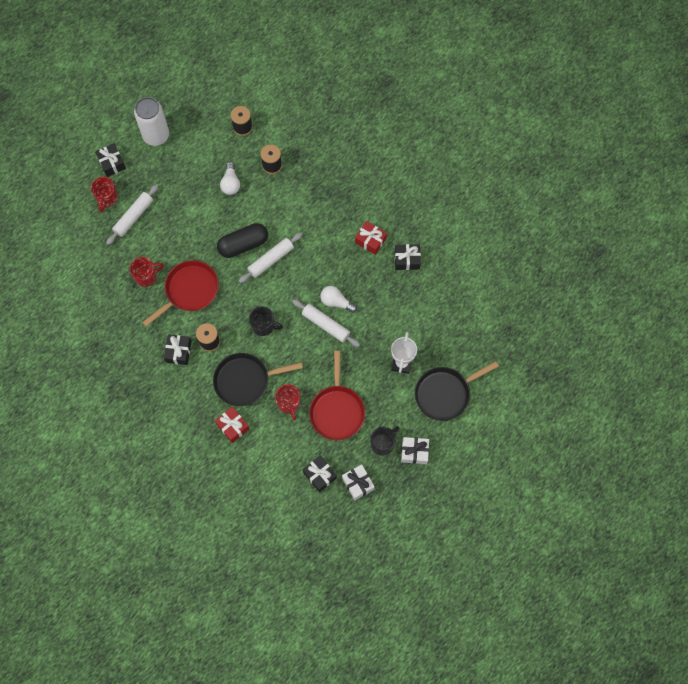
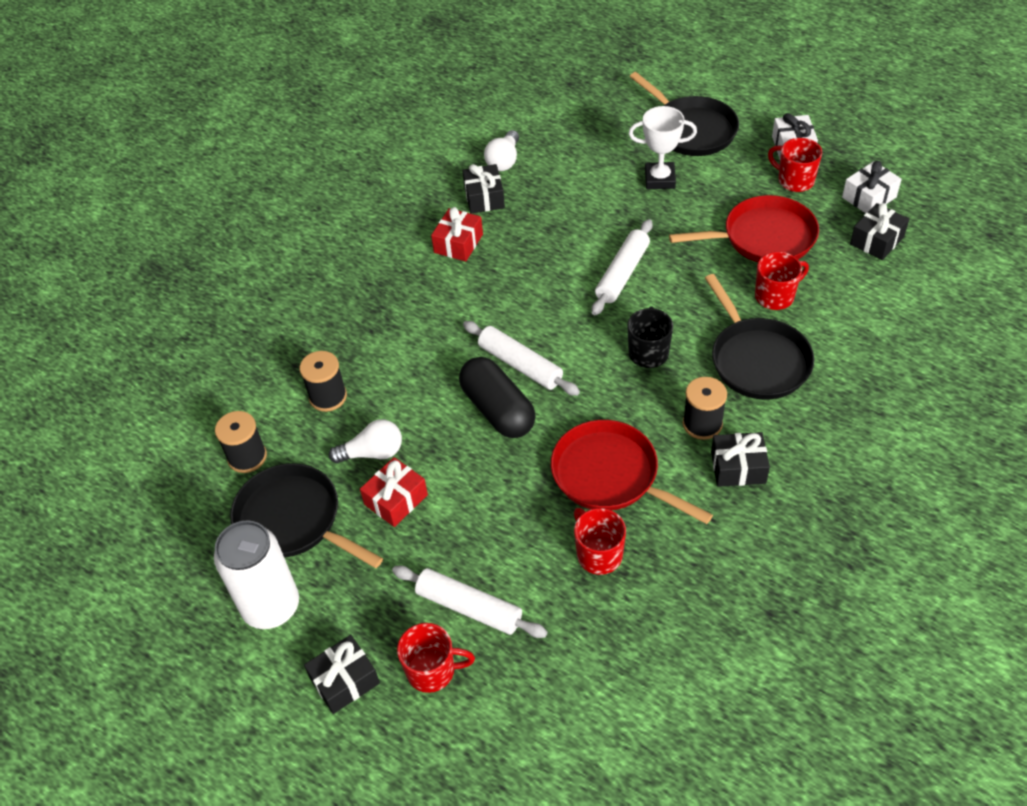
camera: 95 degrees left, 20 degrees down
(200, 146) = (293, 520): none -> black pan
(232, 426) = (846, 361): red gift -> red gift (396, 499)
(336, 302) = (578, 267): white light bulb -> white light bulb (504, 160)
(383, 443) = (794, 180): black mug -> red mug

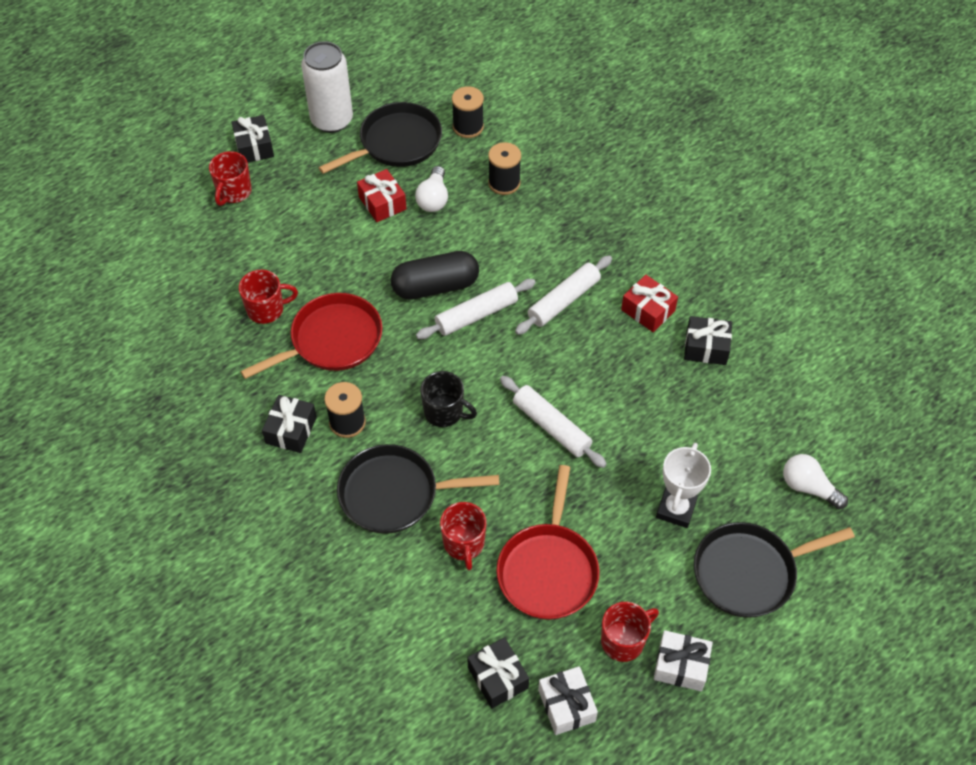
camera: 105 degrees right, 5 degrees up
(469, 607) = (268, 223): white rolling pin -> white rolling pin (563, 300)
(504, 160) = (758, 379): white light bulb -> white light bulb (808, 487)

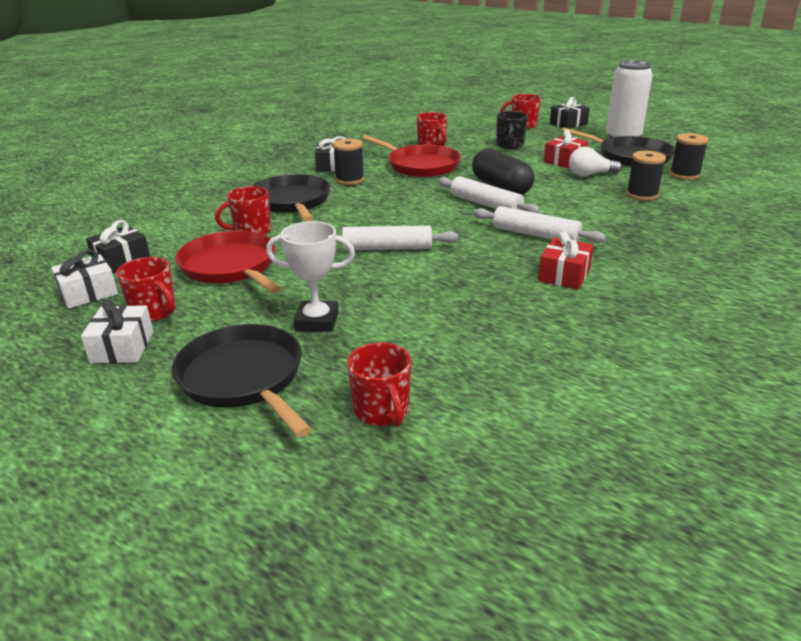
camera: 75 degrees right, 25 degrees down
(445, 412) = (377, 207): black mug -> black mug (510, 145)
(548, 570) = (230, 267): red pan -> red pan turned 60 degrees clockwise
(551, 426) = (387, 248): white rolling pin -> white rolling pin turned 60 degrees clockwise
(706, 347) = (544, 313): black gift -> none
(808, 487) = (382, 411): white light bulb -> red mug

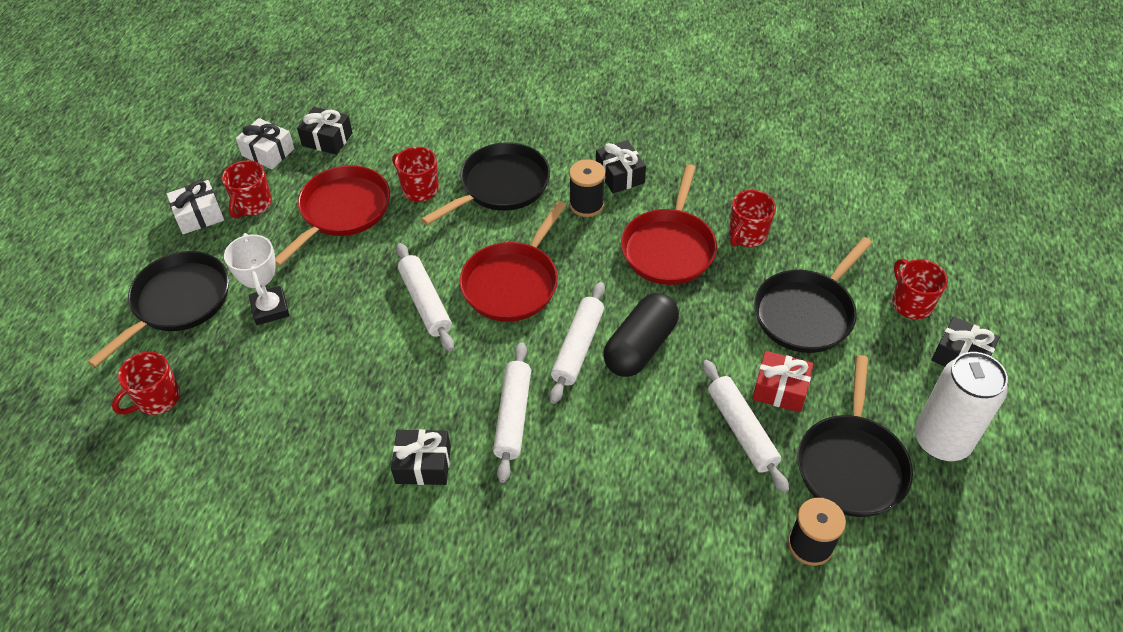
camera: 65 degrees right, 20 degrees up
(401, 214) = (513, 283): none -> red pan
(510, 145) = (806, 313): black mug -> black pan
(564, 275) = (423, 464): red gift -> black gift
(590, 174) = (742, 430): white light bulb -> white rolling pin
(642, 195) = (697, 502): black spool -> none

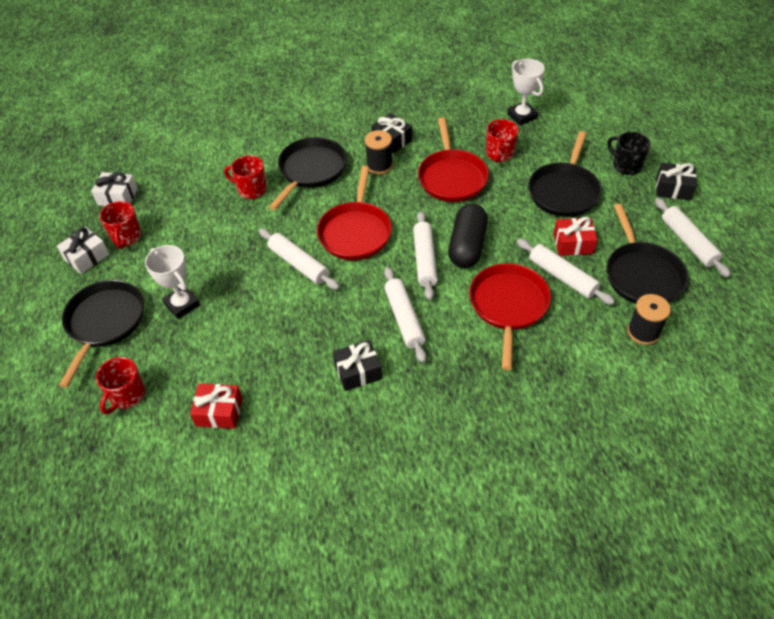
camera: 20 degrees left, 0 degrees up
(243, 456) = (219, 412): none -> red gift
(327, 139) = (160, 175): black gift -> none
(342, 211) = (200, 221): red pan -> red pan (508, 306)
(804, 192) = (522, 116): none -> white trophy
(910, 303) = (626, 166): red mug -> black mug
(941, 440) = (688, 242): white can -> white rolling pin

